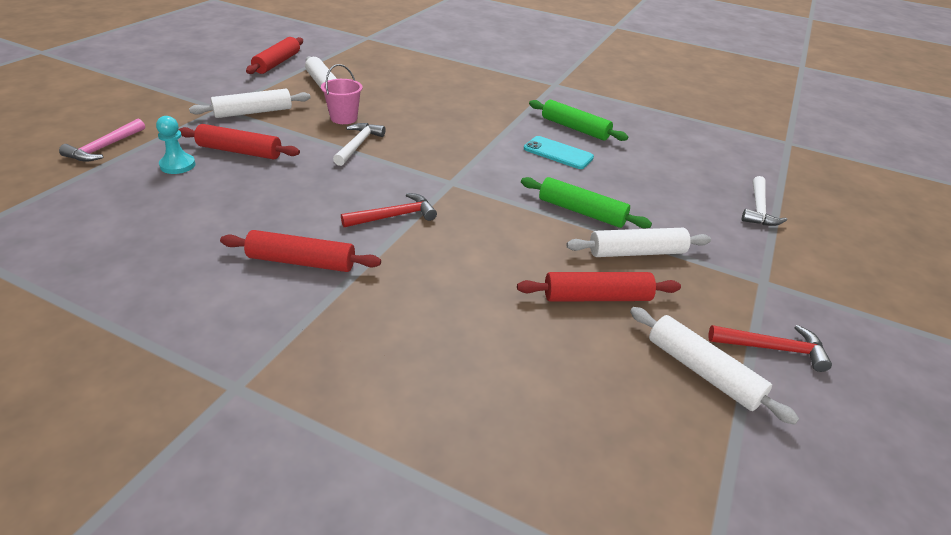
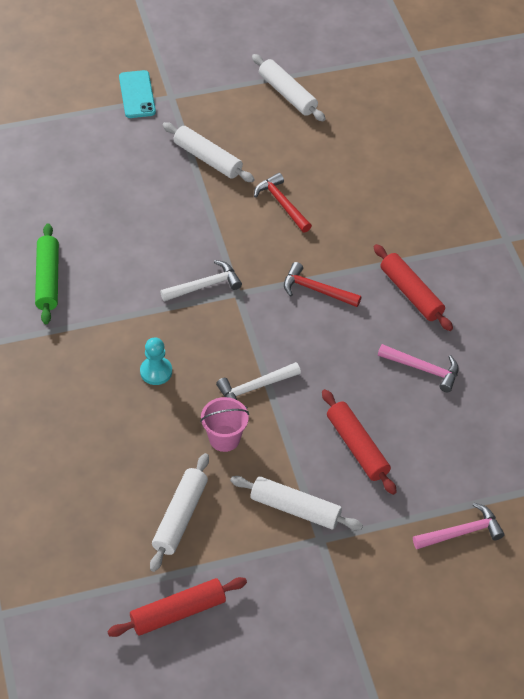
camera: 130 degrees left, 15 degrees up
(177, 165) = (419, 460): turquoise pawn -> turquoise pawn (156, 371)
(229, 215) = (423, 369): none -> pink hammer
(558, 153) = (112, 264): turquoise phone -> turquoise phone (137, 94)
(581, 212) = (189, 206): green rolling pin -> none
(596, 297) = (276, 155): red rolling pin -> none
(702, 371) = (287, 94): white rolling pin -> white rolling pin turned 45 degrees counterclockwise
(758, 209) = (71, 124): white hammer -> white hammer (204, 286)
(772, 348) = (236, 76): red hammer -> red hammer (282, 204)

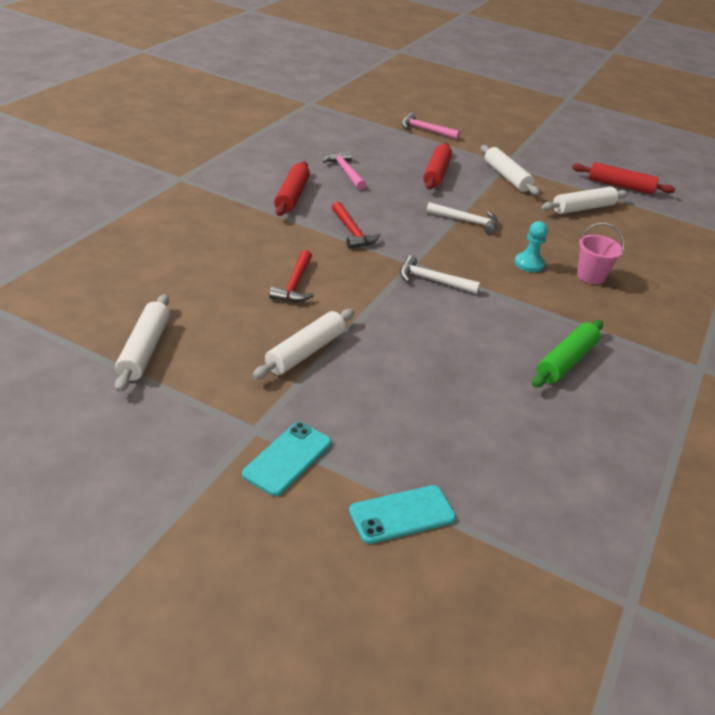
camera: 140 degrees left, 15 degrees down
(53, 108) = (402, 514): none -> turquoise phone
(207, 159) = (305, 352): white rolling pin -> white rolling pin turned 45 degrees clockwise
(224, 438) = (516, 216): pink bucket -> pink bucket (590, 276)

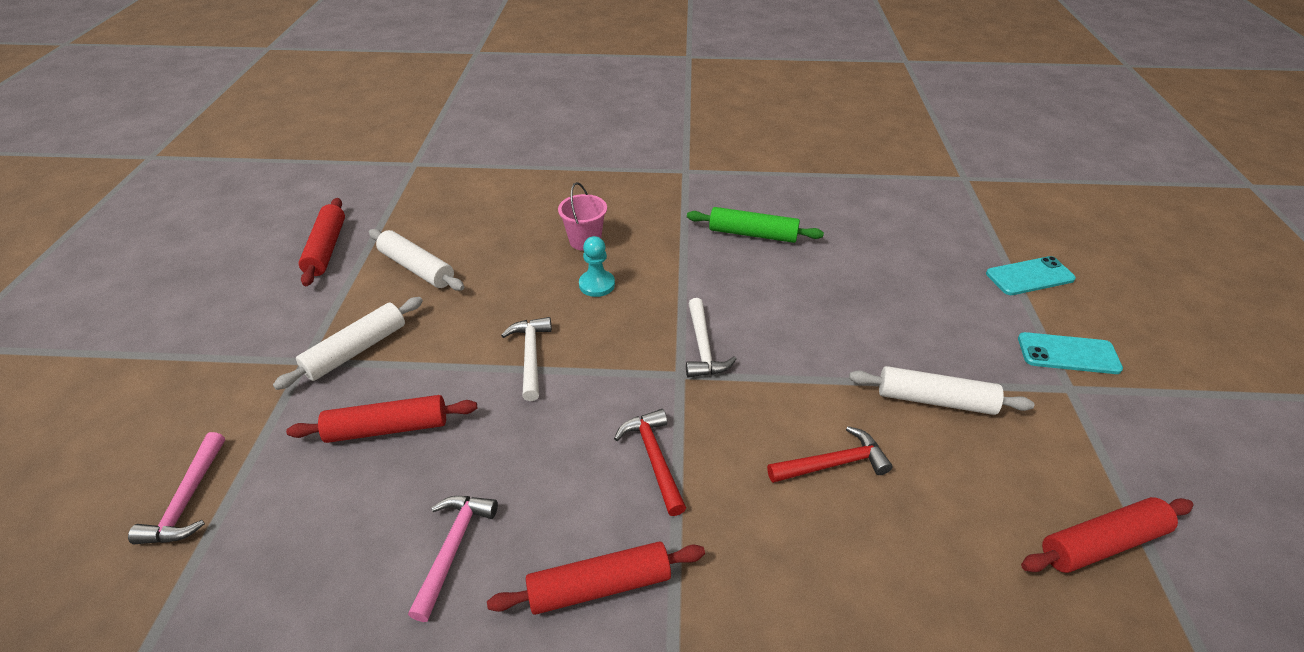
camera: 110 degrees left, 5 degrees up
(144, 350) = (1101, 543): white rolling pin -> red rolling pin
(345, 172) = (453, 549): pink hammer -> pink hammer turned 150 degrees clockwise
(352, 232) = (654, 459): red hammer -> red hammer turned 60 degrees counterclockwise
(402, 514) = (1029, 276): turquoise phone -> turquoise phone turned 60 degrees counterclockwise

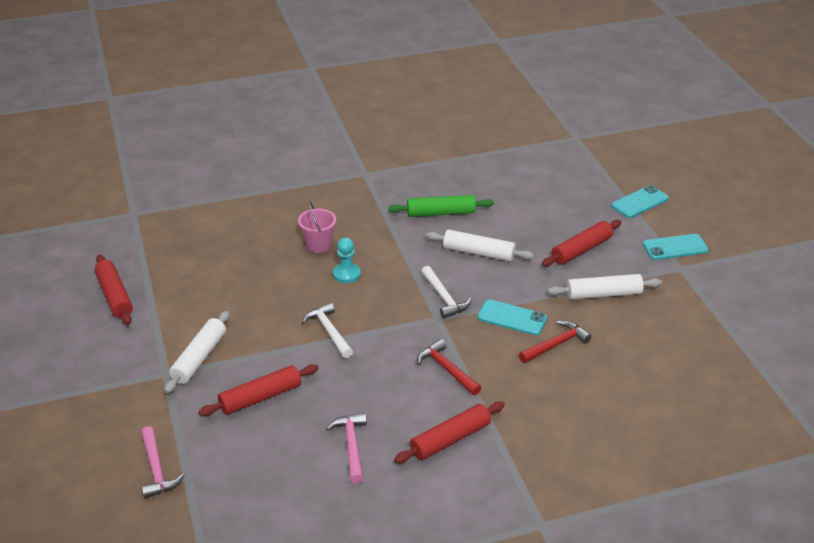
camera: 20 degrees left, 5 degrees down
(417, 268) = (201, 293): white rolling pin -> white rolling pin (478, 253)
(784, 402) = (512, 318): none -> turquoise phone
(1101, 543) = (714, 346): red rolling pin -> red rolling pin (581, 250)

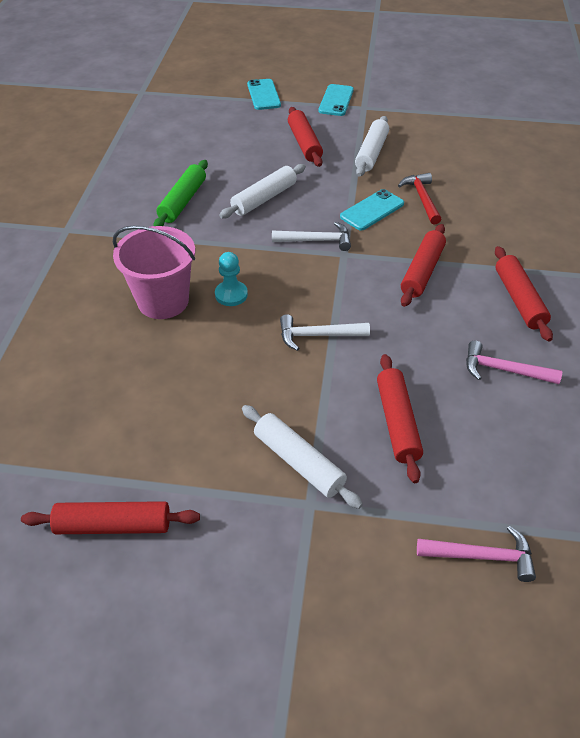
camera: 65 degrees left, 10 degrees up
(318, 245) = (163, 301): pink bucket -> pink bucket, size x1.64
(447, 369) = (422, 271): red hammer -> red rolling pin

